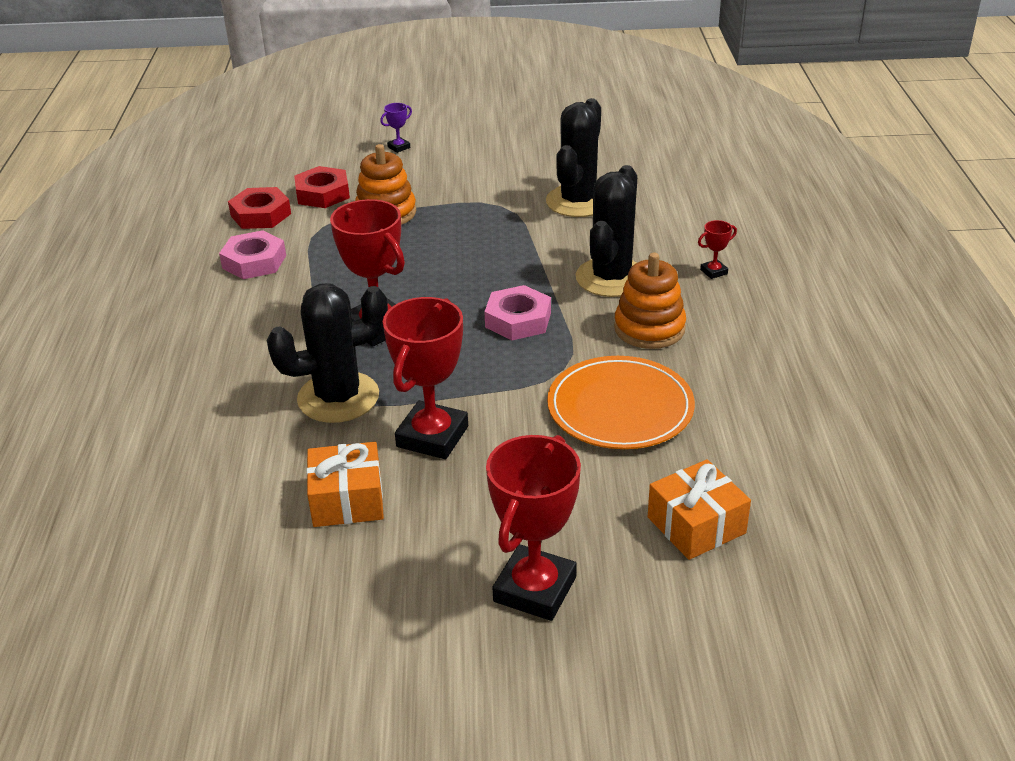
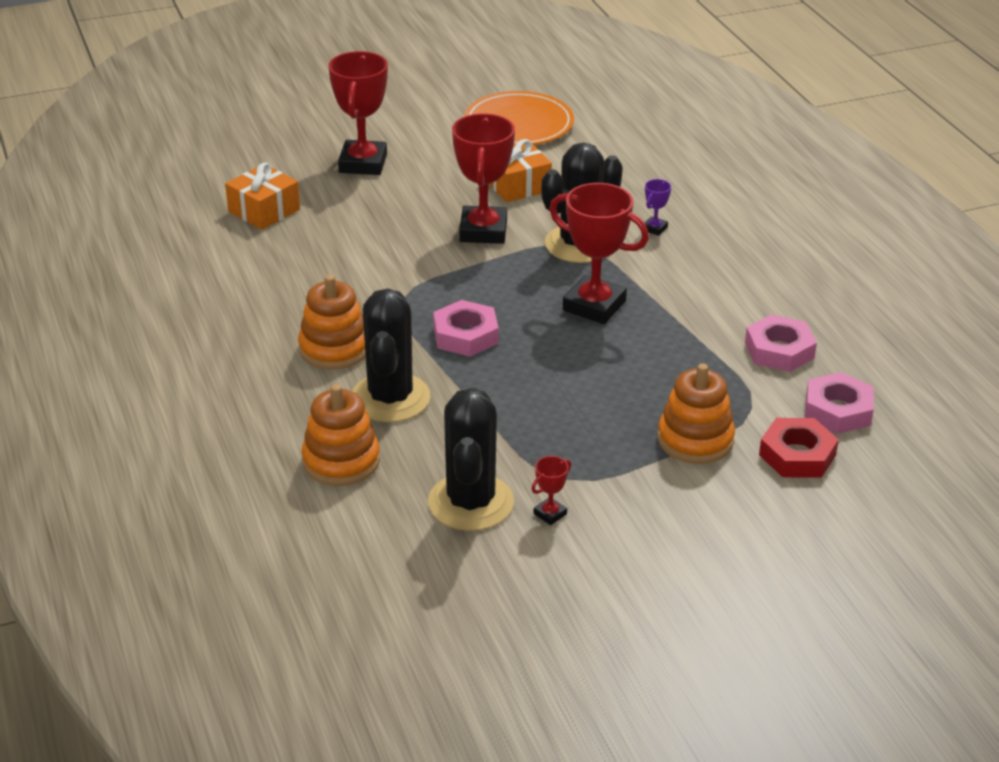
camera: 160 degrees right, 0 degrees up
(260, 215) = (837, 410): red nut -> pink nut
(399, 147) = (773, 560): purple trophy -> purple trophy (654, 228)
(620, 408) = (341, 275): orange plate -> orange plate (519, 124)
(667, 240) = (341, 461): none -> orange stacking toy
(713, 272) = (280, 426): red trophy -> red trophy (550, 514)

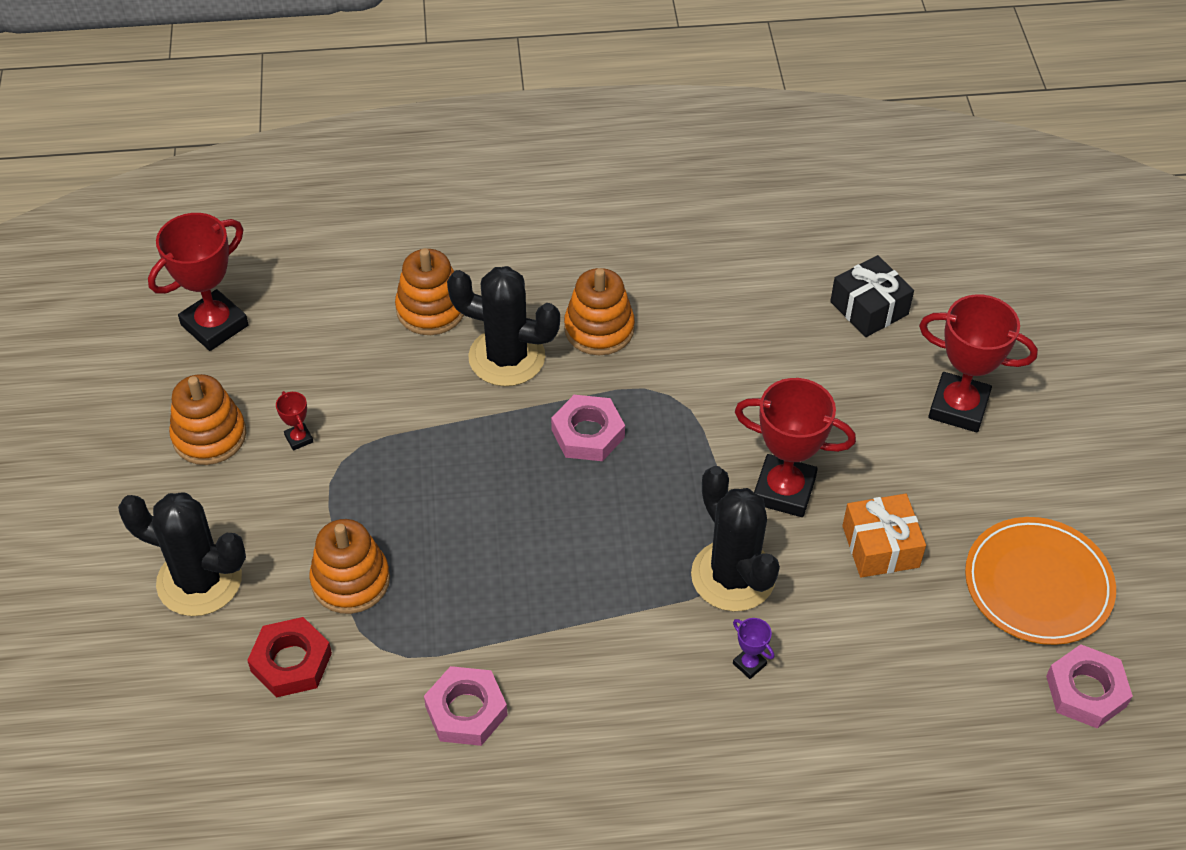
camera: 105 degrees right, 15 degrees up
(264, 210) = (869, 308): orange gift -> black gift
(471, 502) = (338, 386): black cactus -> black cactus (199, 581)
(575, 581) = (209, 436): none -> orange stacking toy
(594, 306) = (606, 557): red trophy -> red trophy (214, 325)
(837, 410) = (344, 728): pink nut -> pink nut (1086, 691)

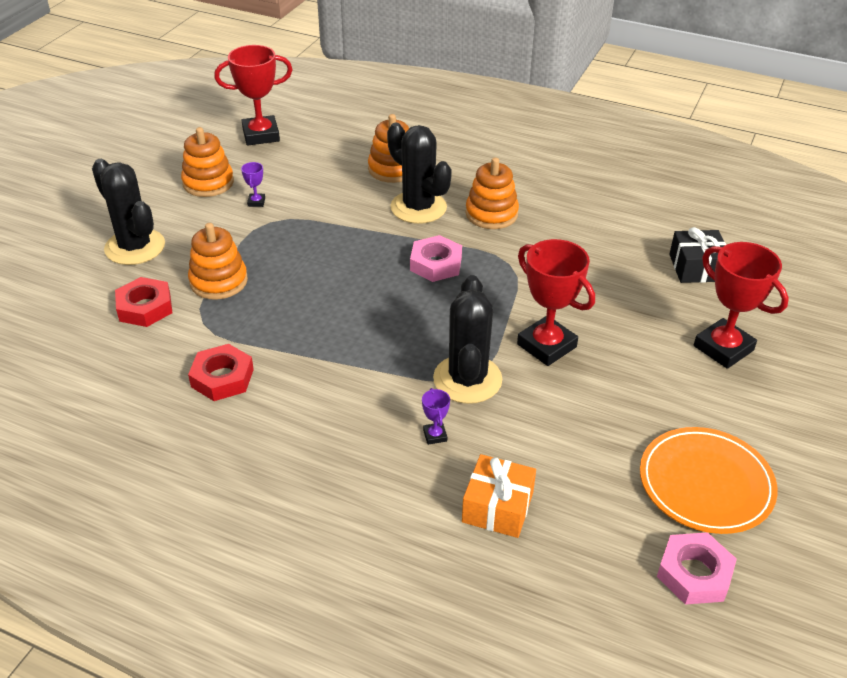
camera: 30 degrees right, 10 degrees down
(299, 438) = (256, 202): red trophy -> purple trophy
(466, 710) = (222, 378): pink nut -> red nut
(880, 546) = (593, 407): orange gift -> orange gift (497, 507)

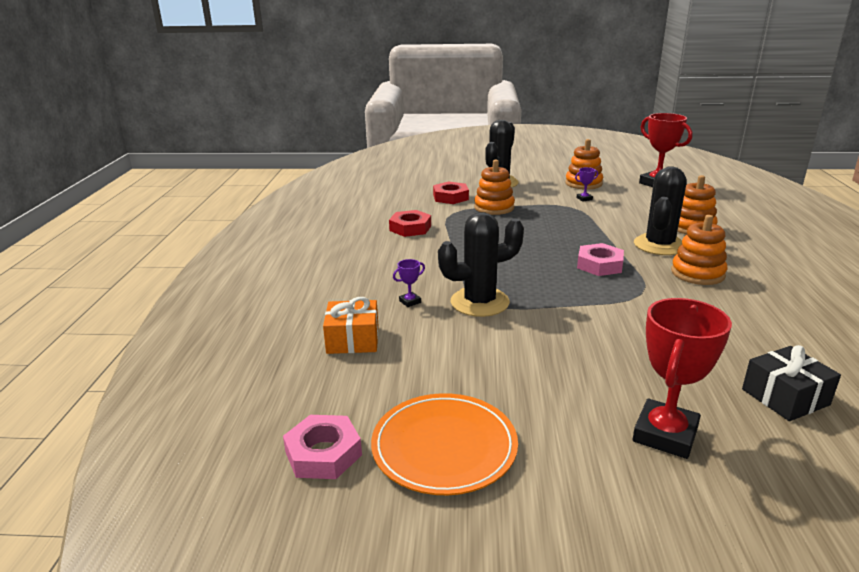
camera: 70 degrees right, 15 degrees down
(546, 345) = (554, 328): red trophy -> none

